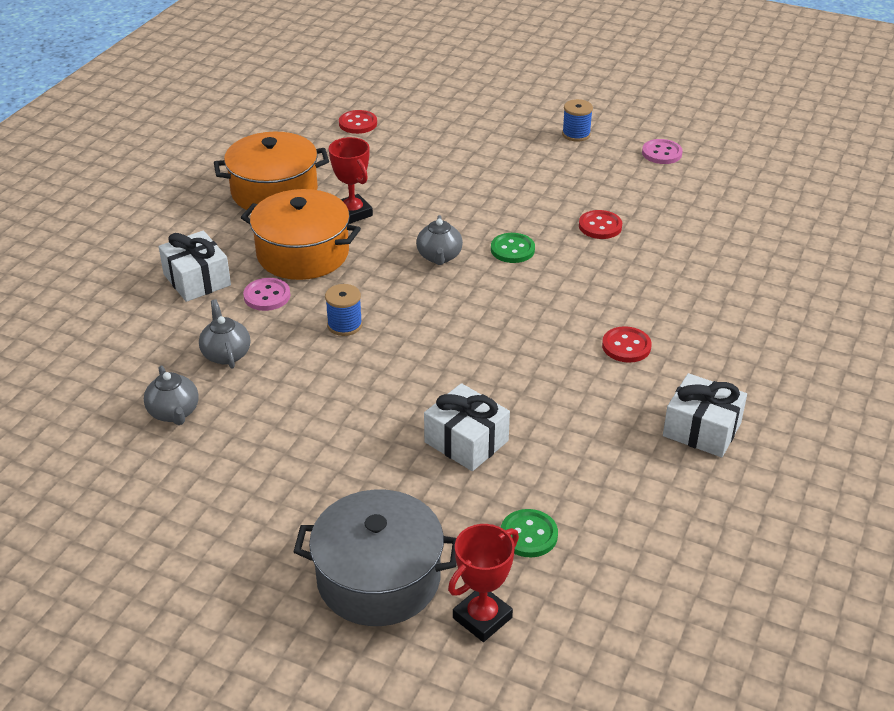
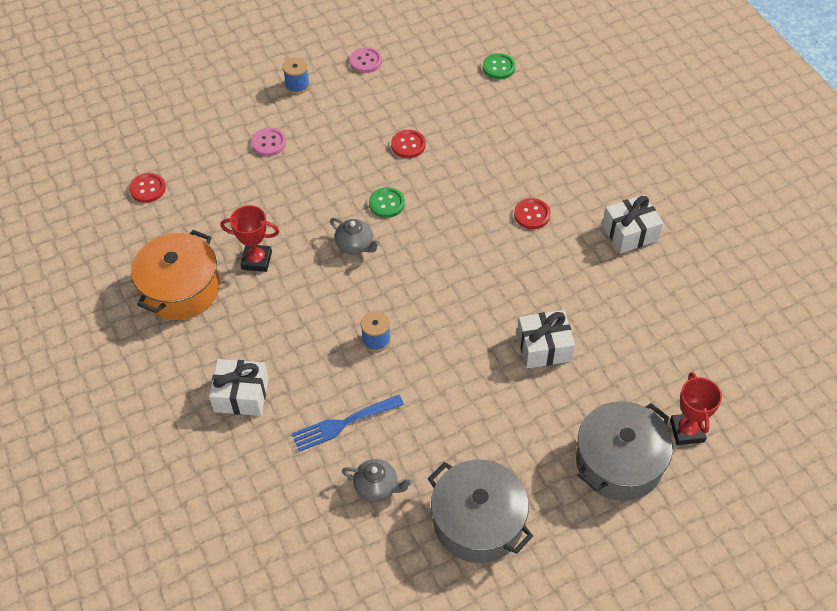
camera: 50 degrees left, 15 degrees up
(197, 504) = (478, 521): none -> grey pot
(226, 354) = (343, 424): grey teapot -> blue fork
(267, 296) = (302, 364): pink button -> pink button (269, 143)
(303, 253) = (274, 316): orange pot -> none
(528, 535) = (643, 368): green button -> green button (498, 67)

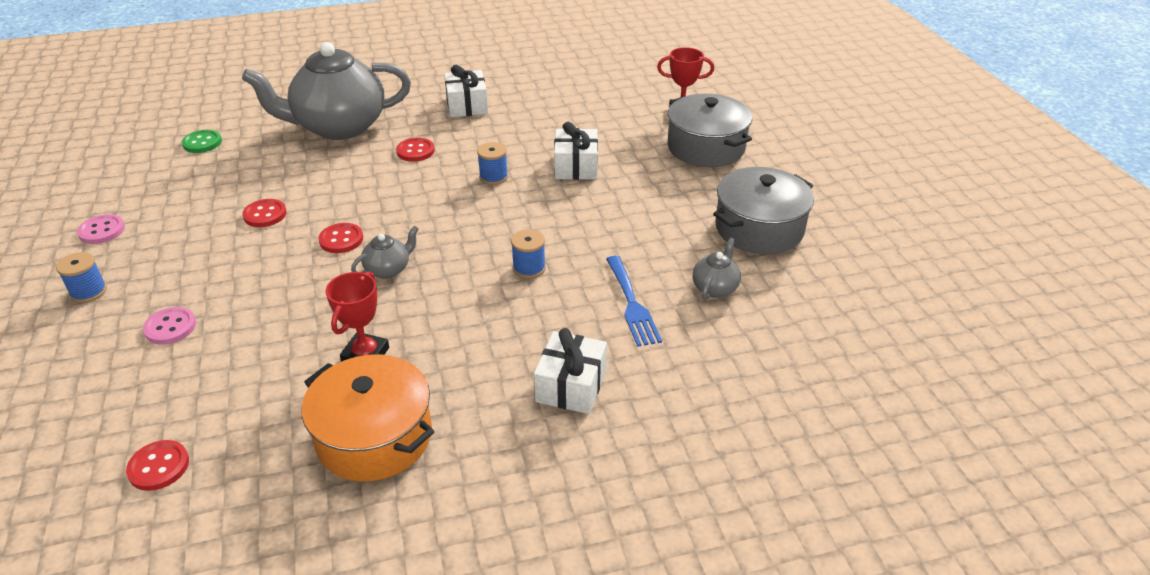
camera: 80 degrees left, 15 degrees down
(386, 203) = (341, 239): green button -> red button
(506, 284) = (493, 177): none -> blue spool
(554, 147) = (339, 127): none -> grey teapot

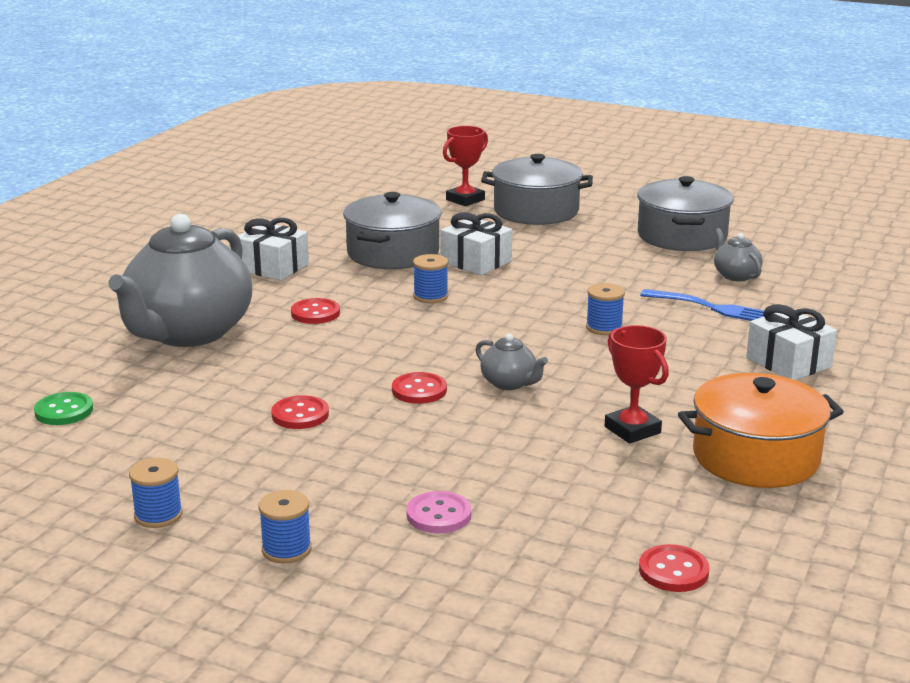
camera: 50 degrees left, 15 degrees down
(102, 231) = (158, 515): pink button -> blue spool
(388, 269) = (509, 383): grey teapot -> grey teapot turned 135 degrees clockwise
(546, 132) = (393, 253): none -> grey pot

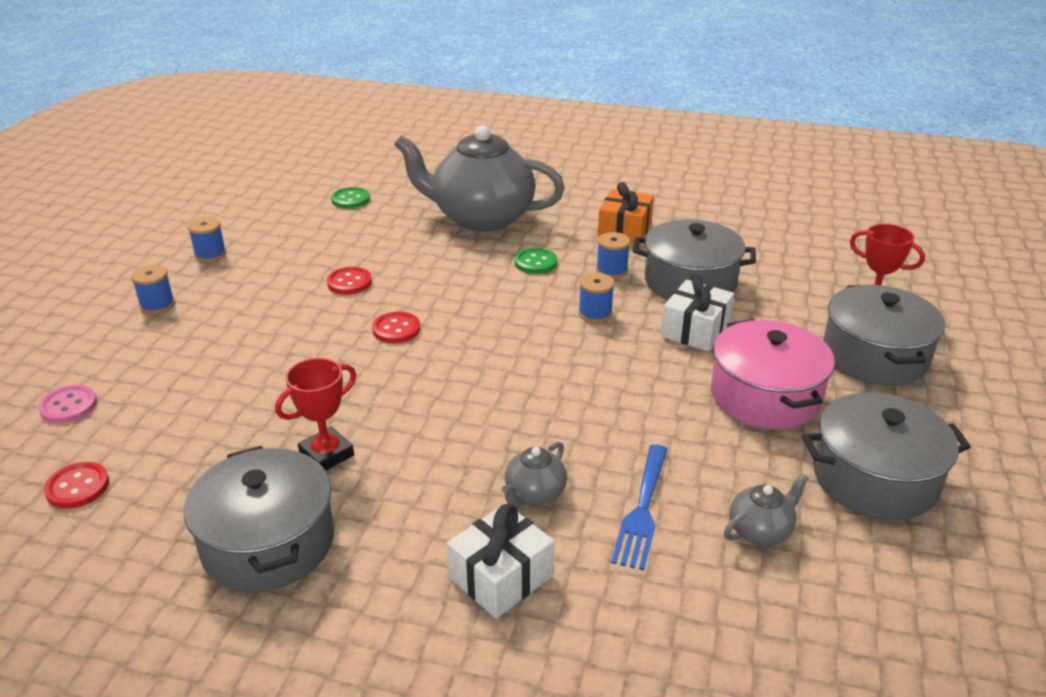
camera: 80 degrees right, 10 degrees up
(273, 267) = (624, 230): white gift -> orange gift
(315, 313) = (535, 263): red button -> green button
(439, 515) = (190, 360): pink button -> pink button (69, 406)
(509, 383) = (416, 375): grey teapot -> grey teapot (534, 494)
(579, 251) = (765, 396): none -> pink pot
(604, 327) = (557, 425): blue spool -> blue spool (611, 270)
(755, 457) = (268, 542): orange pot -> grey pot

